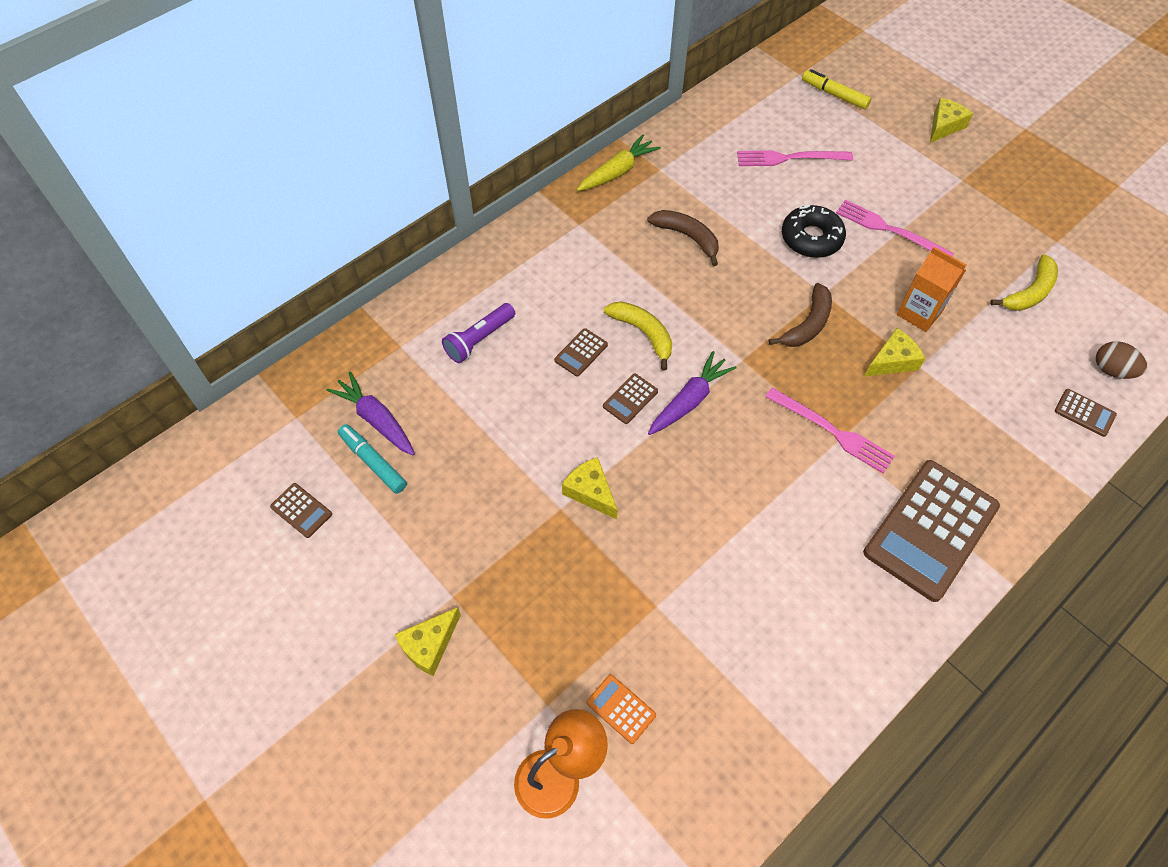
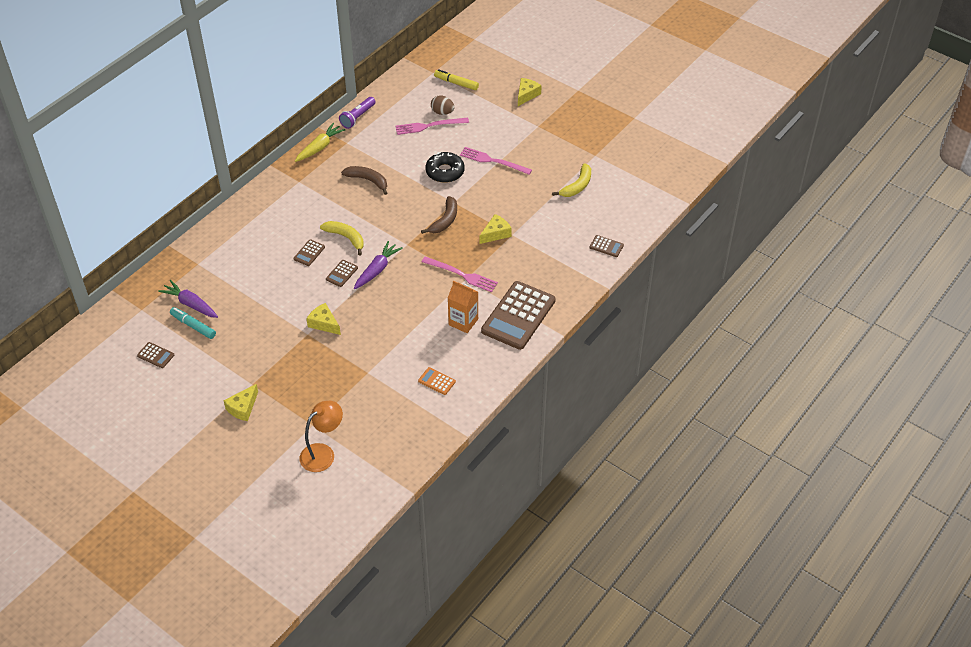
camera: 10 degrees left, 10 degrees down
(479, 340) = (246, 254): purple flashlight -> purple flashlight (357, 117)
(621, 708) = (353, 420): orange calculator -> orange calculator (437, 381)
(919, 313) = (511, 206): orange carton -> orange carton (463, 322)
(1111, 370) = (623, 222): brown egg -> brown egg (442, 112)

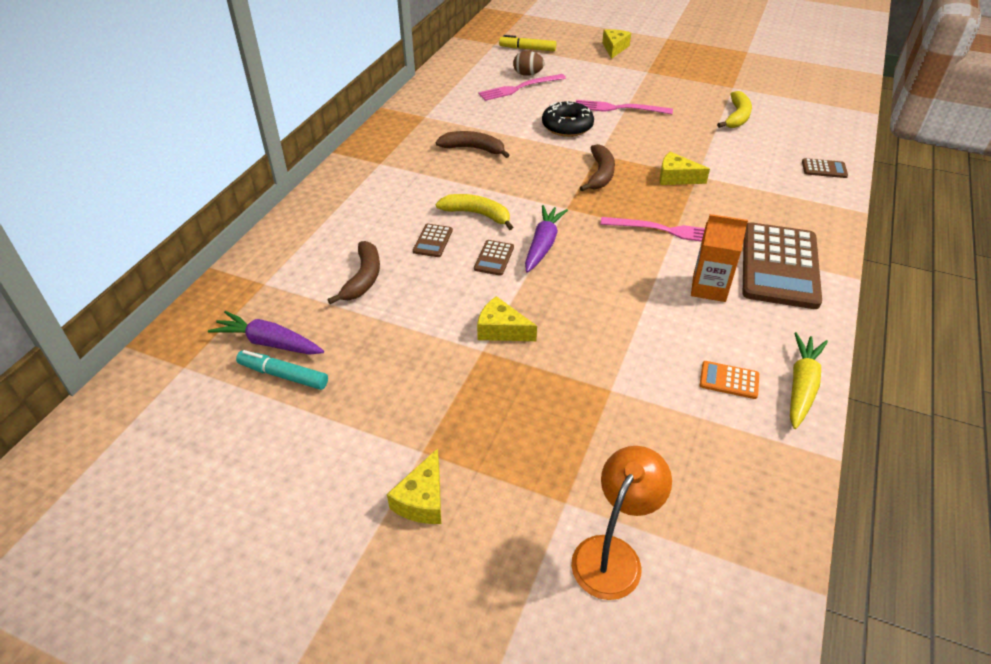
camera: 15 degrees left, 5 degrees down
(155, 355) = (227, 438): brown calculator -> none
(257, 272) = (363, 278): none -> brown banana
(319, 147) = (392, 125): yellow carrot -> yellow carrot (801, 386)
(357, 117) = (427, 92): purple flashlight -> none
(496, 233) = (676, 178): yellow cheese -> yellow cheese turned 105 degrees counterclockwise

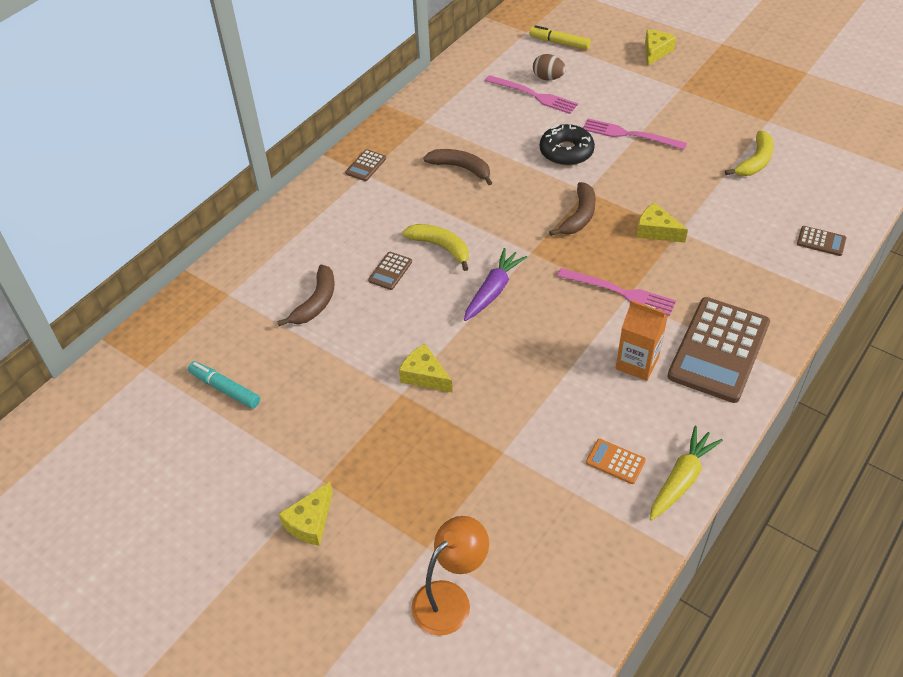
camera: 15 degrees right, 5 degrees up
(269, 343) = (220, 355): purple carrot -> none
(494, 258) = (441, 298): brown calculator -> brown calculator (366, 166)
(519, 88) = (533, 95): pink fork -> pink fork turned 135 degrees counterclockwise

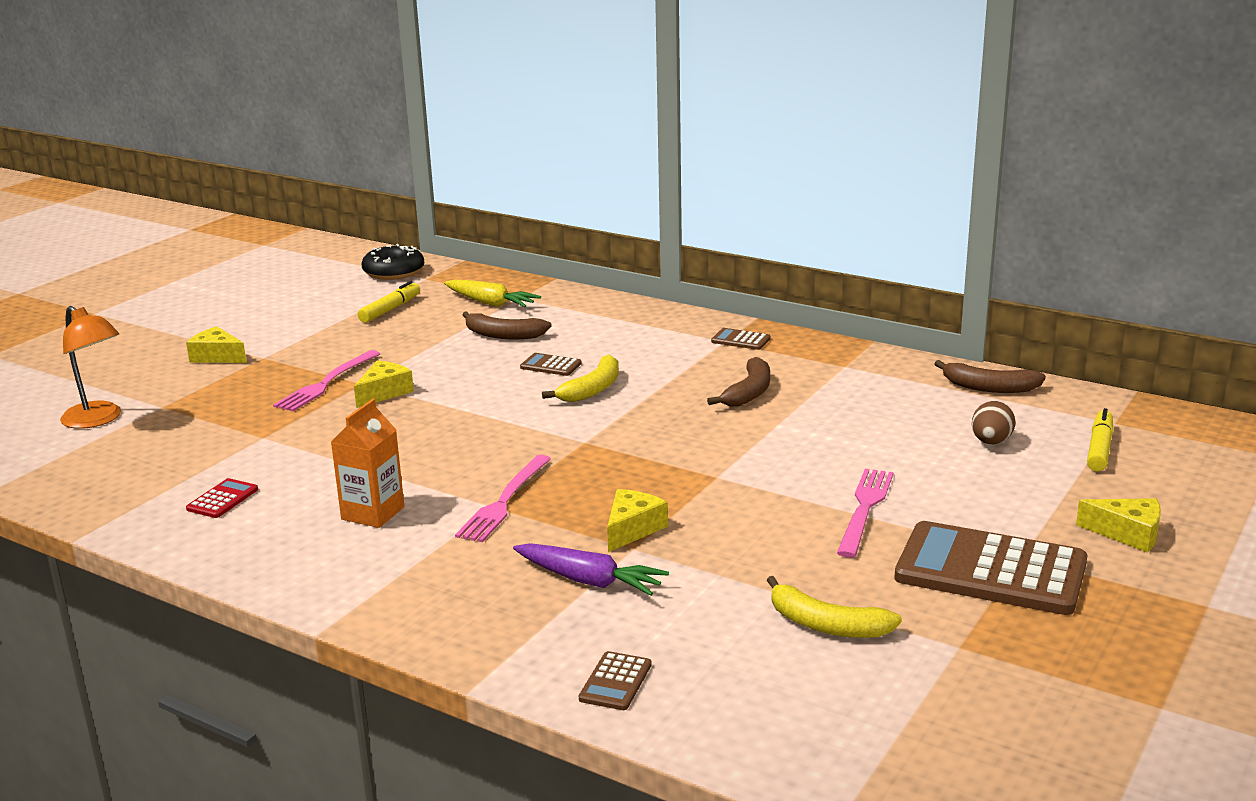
camera: 85 degrees right, 25 degrees down
(225, 389) = (390, 309): turquoise marker -> yellow marker
(493, 291) = (514, 422): purple carrot -> purple carrot (589, 581)
(533, 95) = (938, 433): pink fork -> pink fork (326, 383)
(566, 152) = (805, 460): black donut -> black donut (394, 272)
(579, 216) = (659, 472): brown banana -> brown banana (989, 387)
(615, 461) = (222, 499): orange calculator -> red calculator
(681, 479) = (178, 540): yellow carrot -> yellow carrot (490, 303)
(718, 350) = (383, 573): brown calculator -> brown calculator (990, 570)

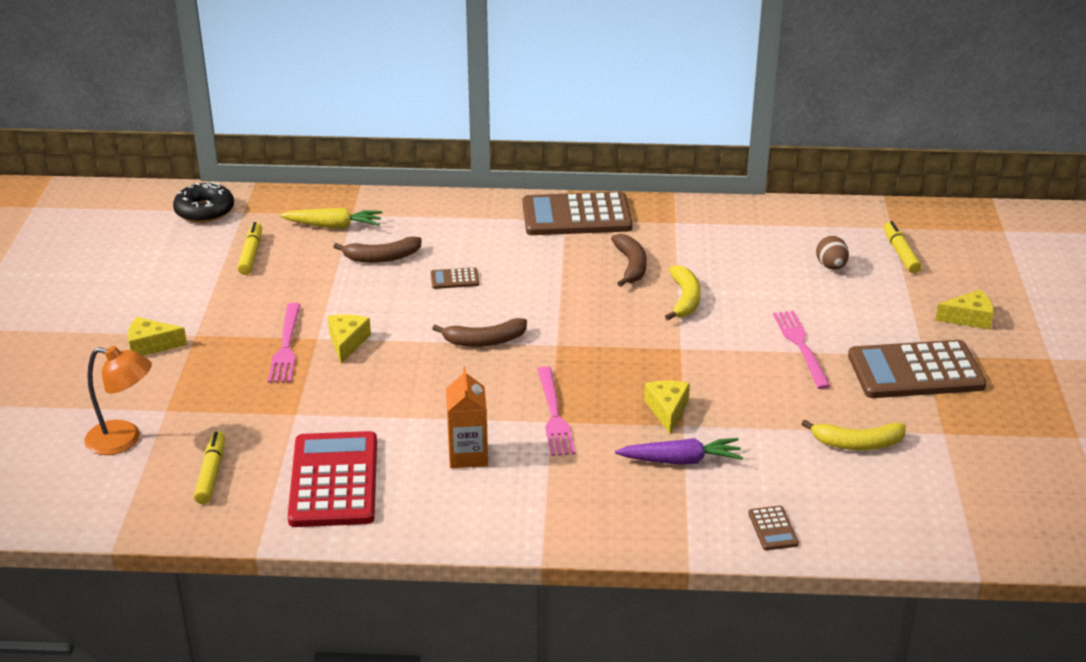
camera: 30 degrees left, 10 degrees up
(129, 464) = (211, 473): none -> yellow marker
(222, 499) = (334, 480): red calculator -> red calculator, size x2.38
(592, 389) = (512, 294): yellow banana -> yellow banana (684, 299)
(740, 340) = (576, 216): brown calculator -> brown calculator, size x2.38
(989, 387) = (790, 217): brown banana -> brown banana (484, 341)

